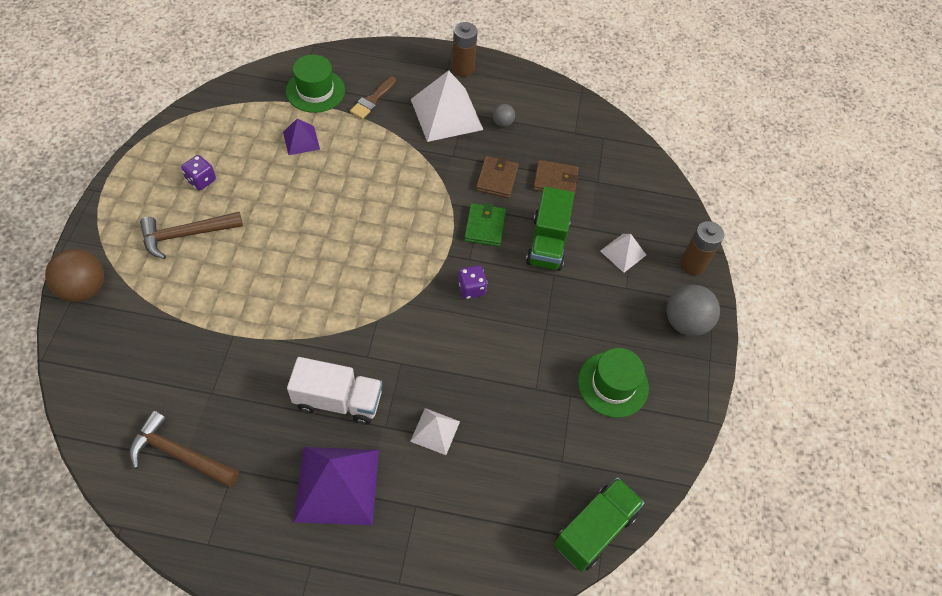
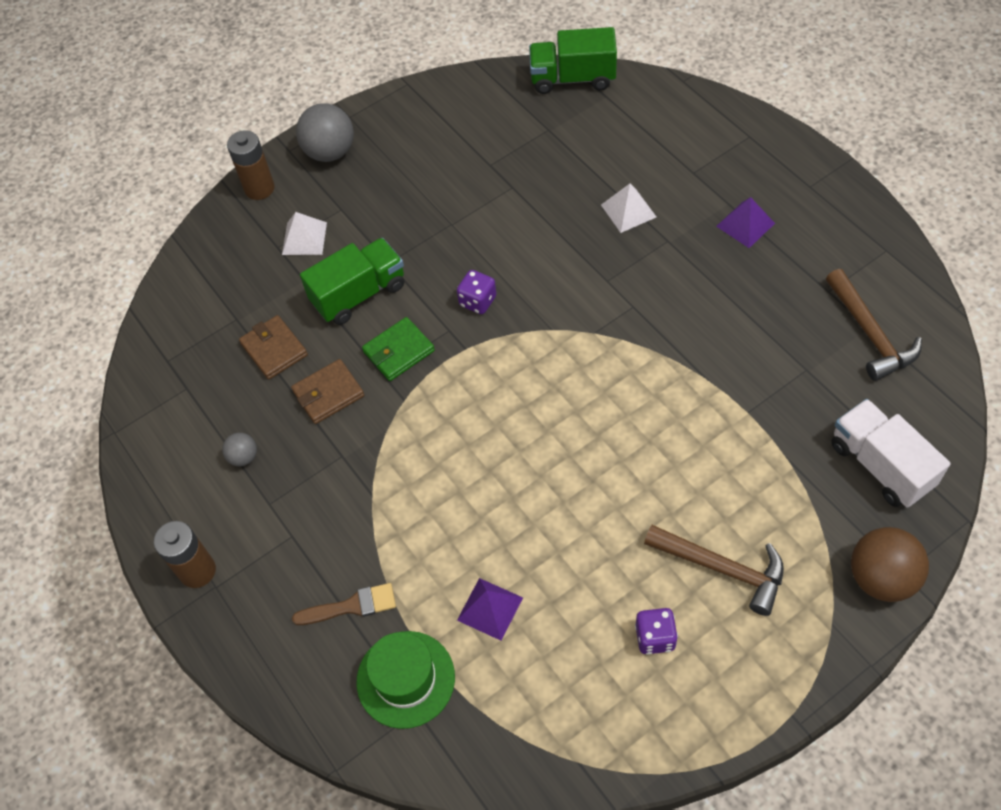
camera: 125 degrees left, 0 degrees up
(337, 485) = (745, 224): purple pyramid -> purple pyramid, size x0.52
(338, 400) = (691, 286): white truck -> white truck (880, 465)
(446, 114) = (289, 517): white pyramid -> none
(613, 384) = (447, 150): green hat -> none

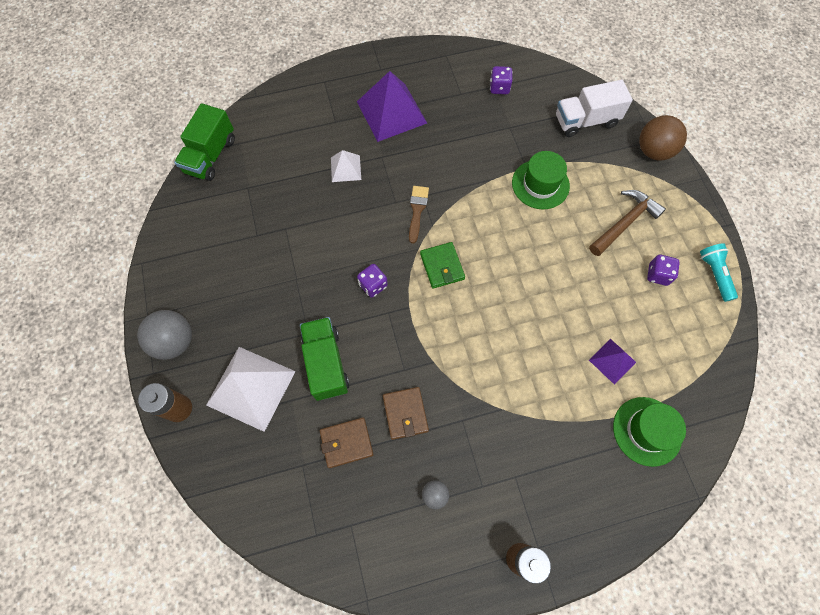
camera: 75 degrees left, 10 degrees up
(304, 238) = (251, 388): white pyramid -> white pyramid, size x1.92
(351, 606) = (584, 450): brown brush -> brown brush (417, 210)
(398, 351) = (390, 352): green wallet -> green wallet (442, 266)
(696, 721) = (714, 274): none -> turquoise flashlight
(728, 438) = (540, 184): none -> green hat
(745, 224) = (391, 112): purple pyramid -> purple pyramid, size x1.92
(870, 334) = (499, 88): brown hammer -> purple dice

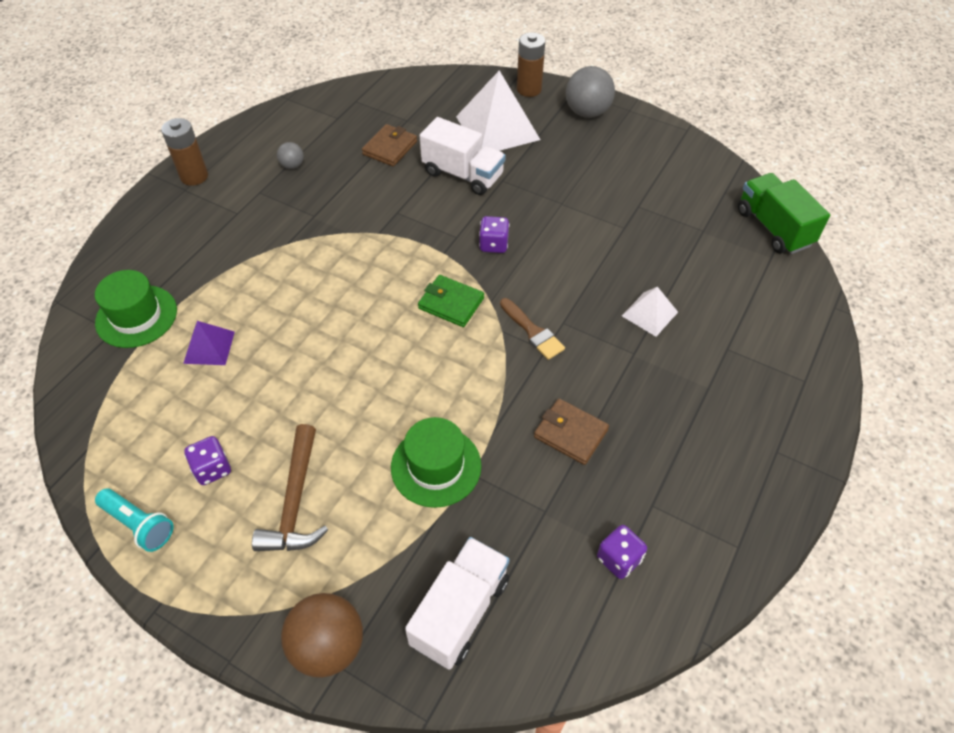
camera: 135 degrees right, 15 degrees down
(326, 363) = (463, 174): green truck -> white truck
(391, 112) = (691, 409): purple pyramid -> none
(405, 413) = (365, 189): brown wallet -> brown wallet (570, 433)

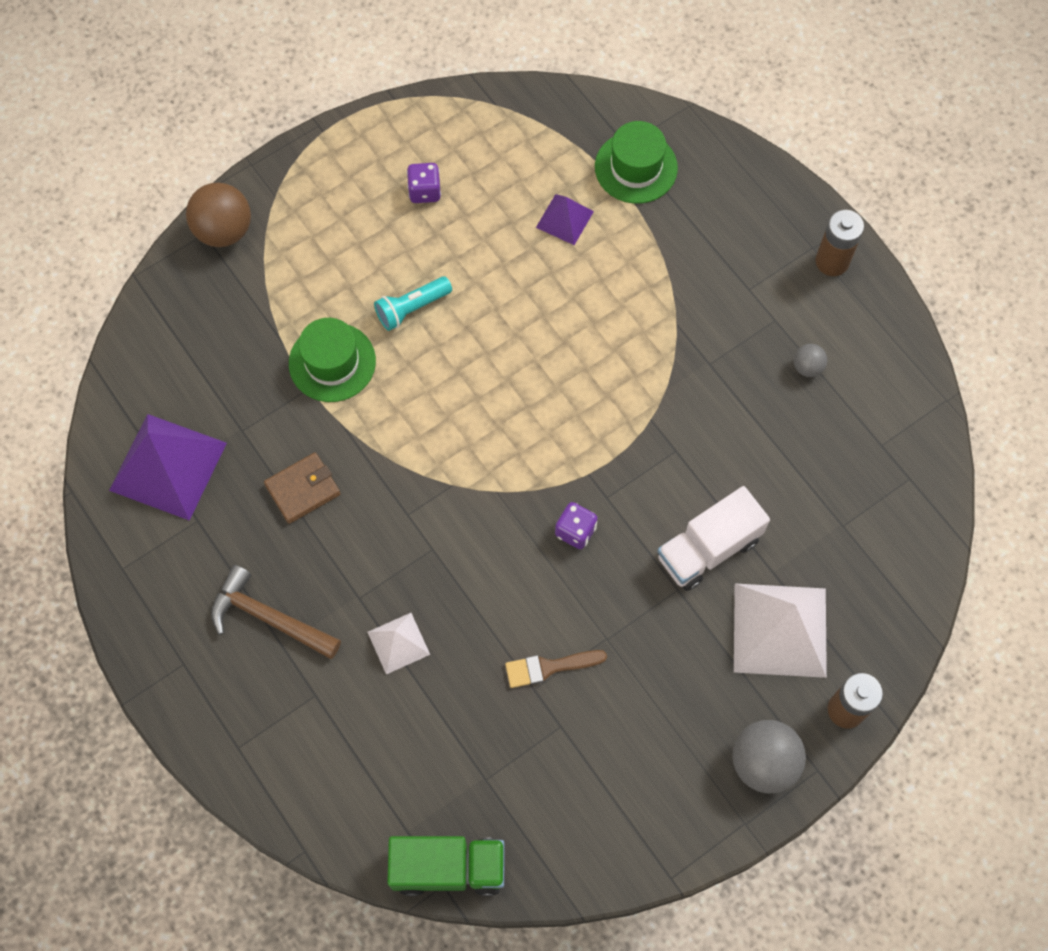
camera: 115 degrees right, 15 degrees up
(139, 525) = (399, 129): turquoise flashlight -> turquoise flashlight (411, 308)
(295, 501) = (358, 243): brown hammer -> brown hammer (269, 617)
(390, 148) = (794, 485): brown wallet -> none
(451, 303) = (512, 452): green wallet -> none
(460, 611) = (196, 329): white truck -> none
(533, 332) = (435, 513): brown brush -> brown brush (549, 667)
(619, 559) = (168, 466): purple dice -> purple pyramid

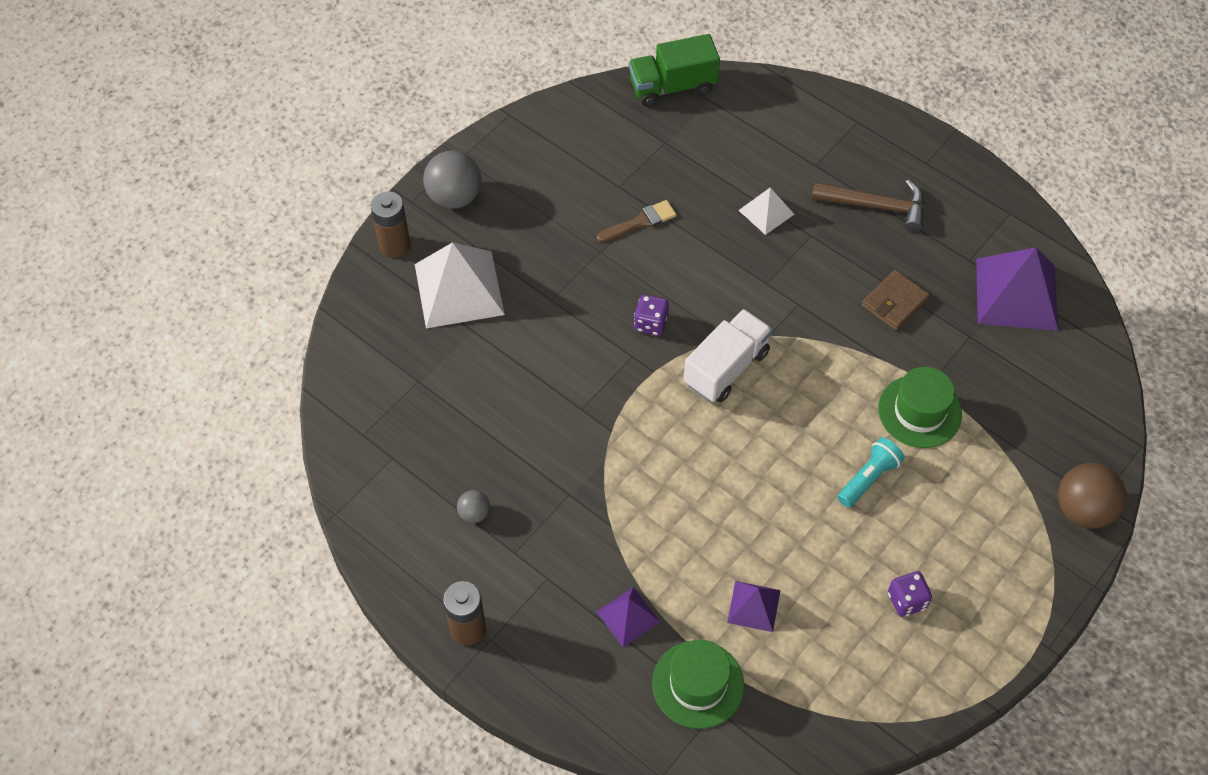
camera: 165 degrees right, 10 degrees down
(682, 237) = (628, 616): none -> purple pyramid
(708, 549) = (533, 336): white truck -> white truck (726, 368)

